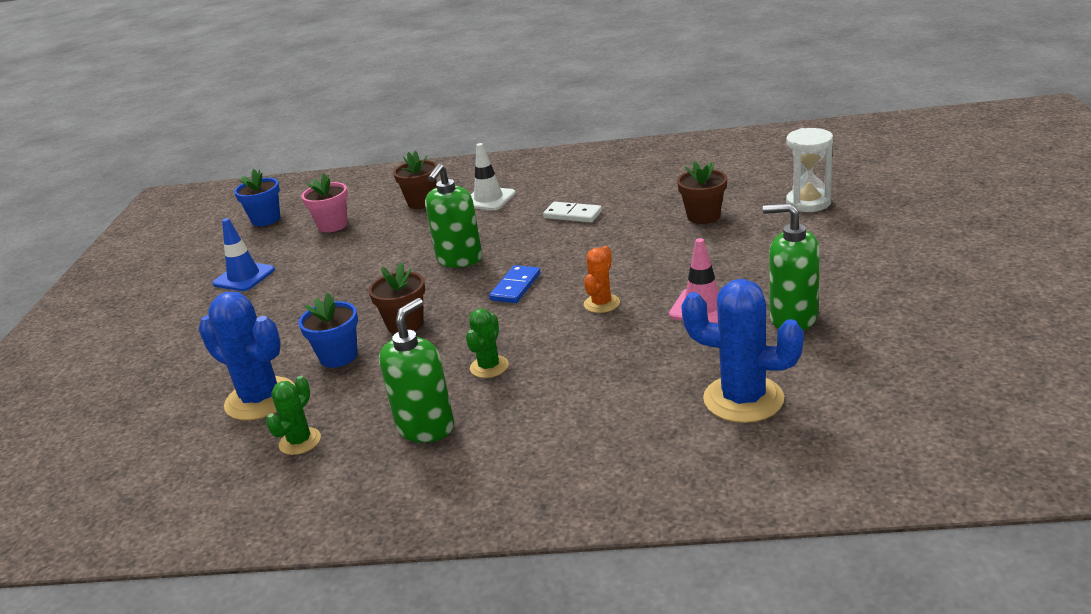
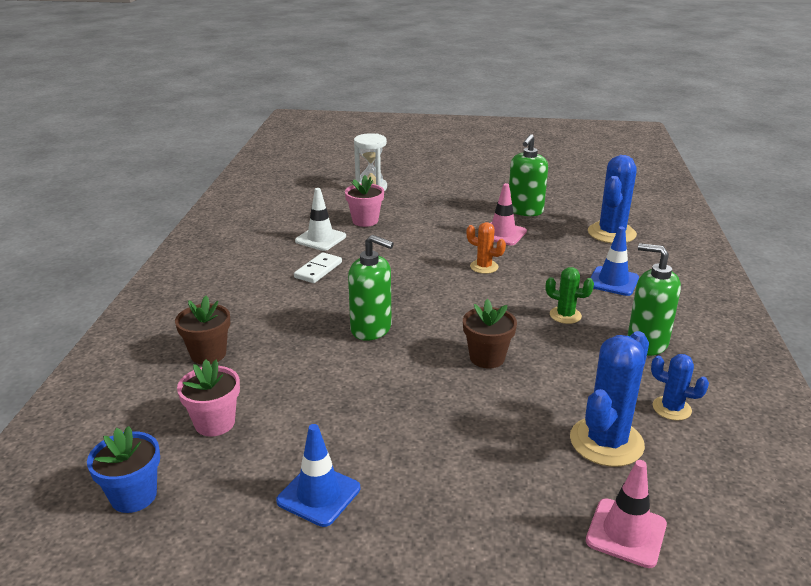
camera: 90 degrees left, 0 degrees up
(150, 410) = (626, 533): none -> pink traffic cone
(300, 441) = (671, 408): green cactus -> blue cactus
(338, 356) = (535, 395): blue flower pot -> none
(488, 199) = (241, 311): white traffic cone -> white traffic cone (320, 239)
(515, 287) = (440, 301): blue domino -> none
(581, 401) = (613, 281): none -> blue traffic cone
(703, 216) = (365, 221): brown flower pot -> pink flower pot

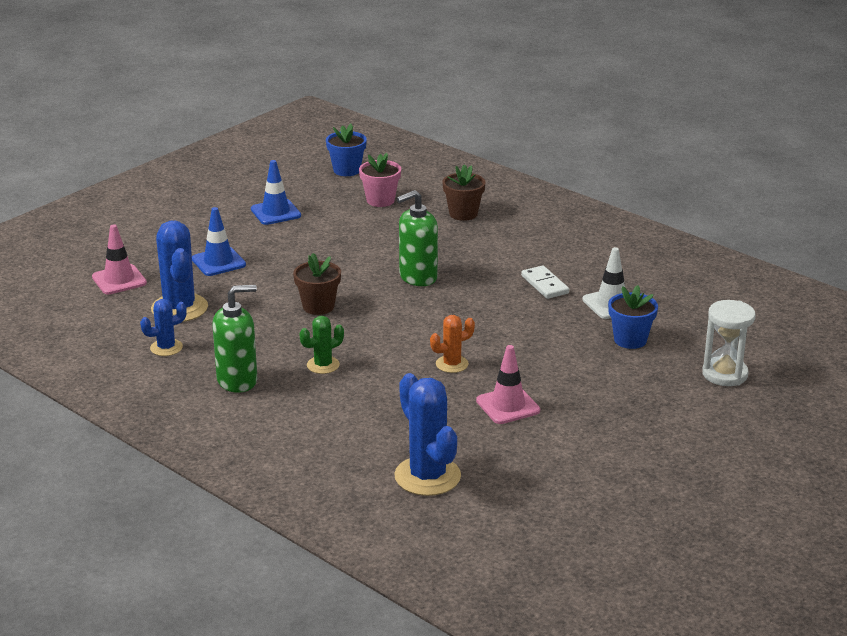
camera: 125 degrees right, 0 degrees up
(365, 221) = (630, 340): pink flower pot -> blue flower pot
(525, 211) = (549, 448): green soap dispenser -> none
(613, 281) = (338, 419): blue traffic cone -> blue traffic cone (218, 262)

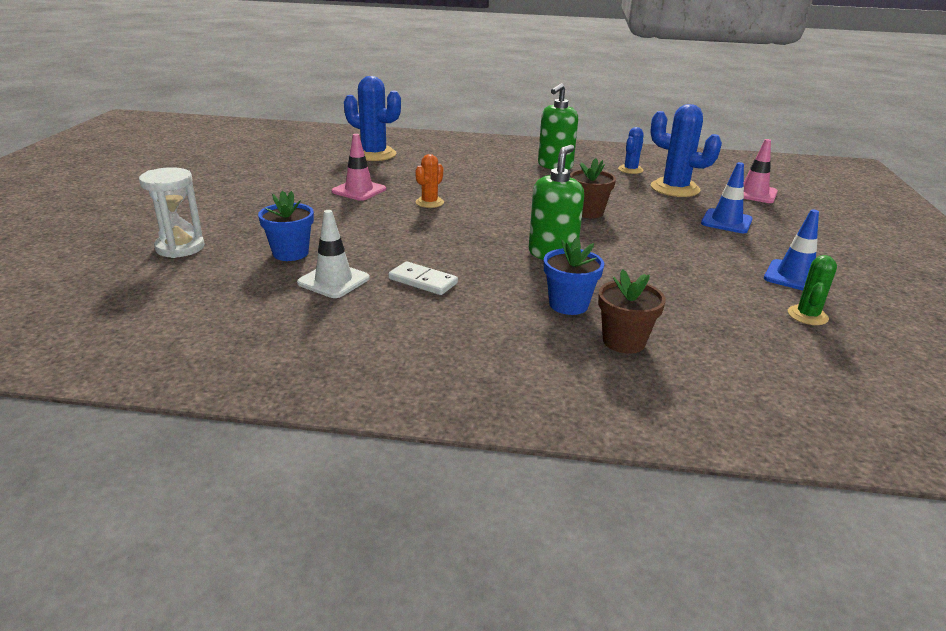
camera: 145 degrees right, 0 degrees up
(323, 365) = (518, 183): green cactus -> green cactus (807, 315)
(347, 170) = (866, 361): blue flower pot -> blue flower pot (568, 305)
(380, 200) = (740, 327): pink flower pot -> none

